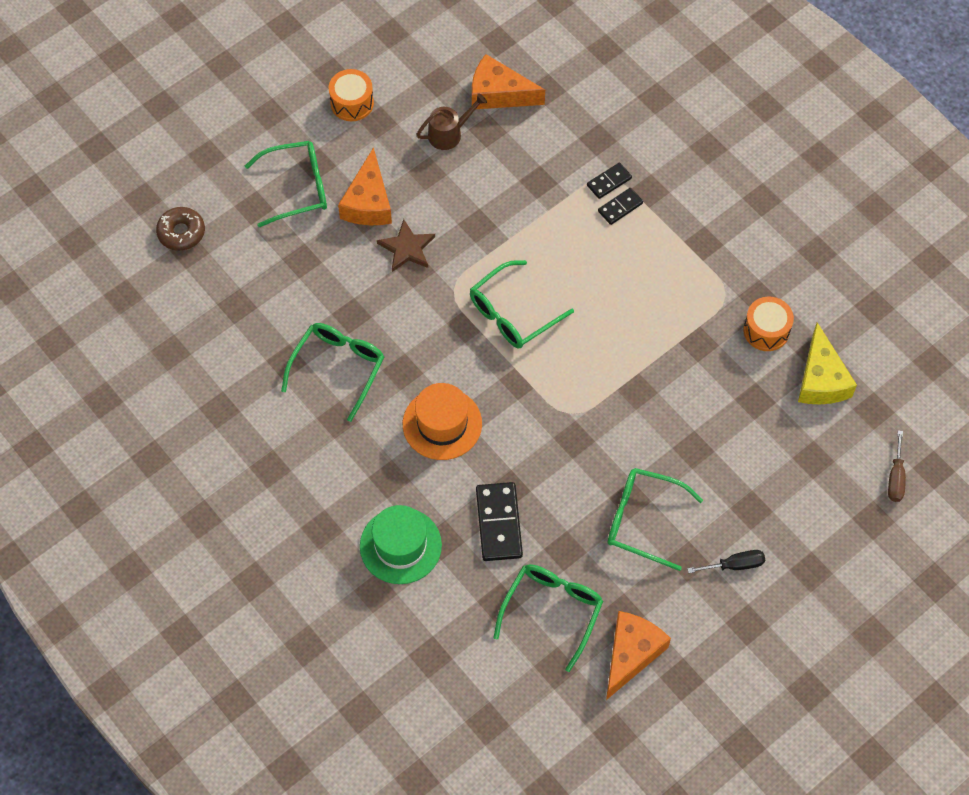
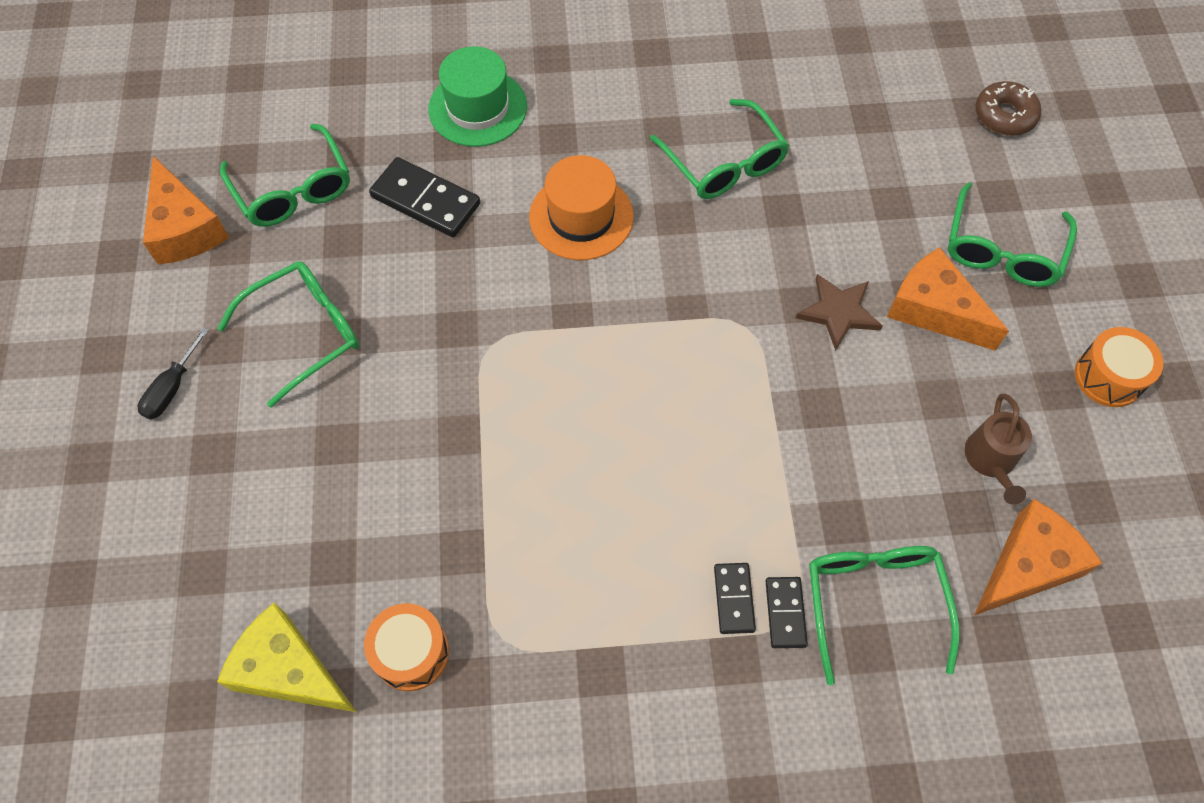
camera: 125 degrees right, 0 degrees up
(512, 314) = (666, 367): green glasses -> green glasses (874, 601)
(895, 477) = (89, 656): brown screwdriver -> none

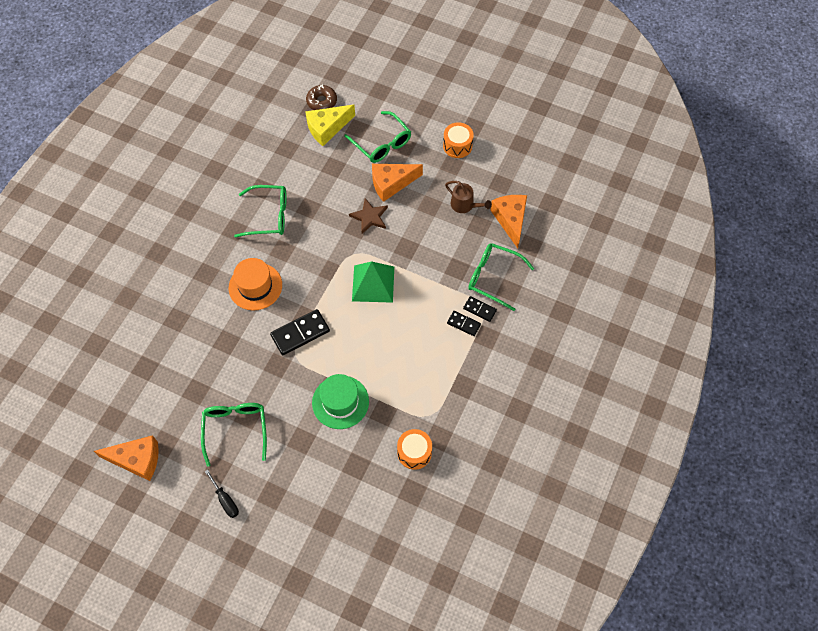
camera: 60 degrees left, 0 degrees up
(289, 669) = (393, 503): yellow cheese -> yellow cheese (327, 128)
(293, 190) = (150, 401): green glasses -> none
(425, 201) = (200, 346): black domino -> black domino (300, 333)
(477, 108) = (163, 298): green hat -> green hat (340, 402)
(710, 391) = (373, 283): none -> green pyramid

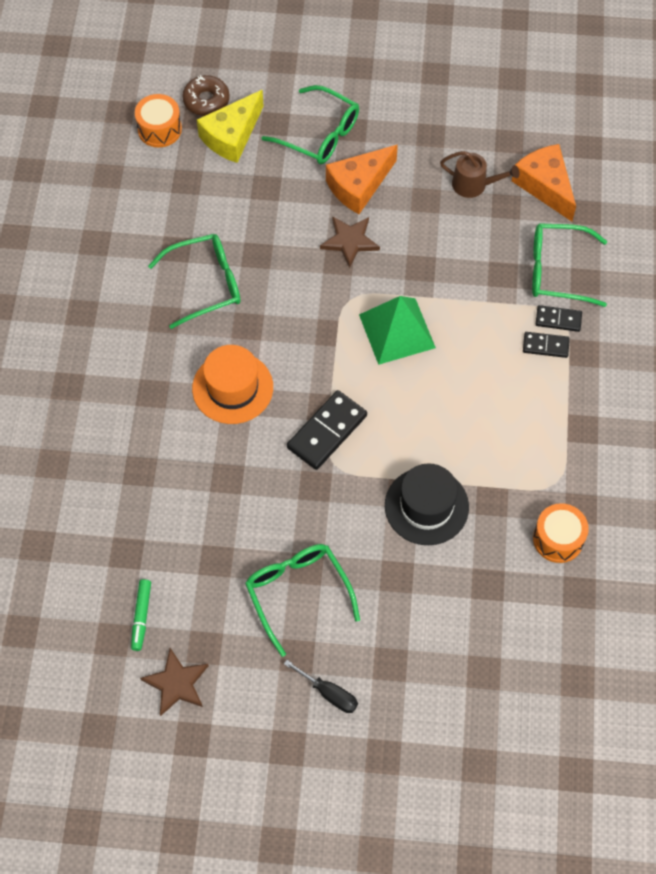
camera: 20 degrees left, 0 degrees up
(135, 411) = (141, 616): none -> green marker
(137, 460) = (176, 683): orange cheese -> brown star
(340, 402) = (426, 506): green hat -> black hat
(457, 146) = (426, 106): orange drum -> orange drum (159, 129)

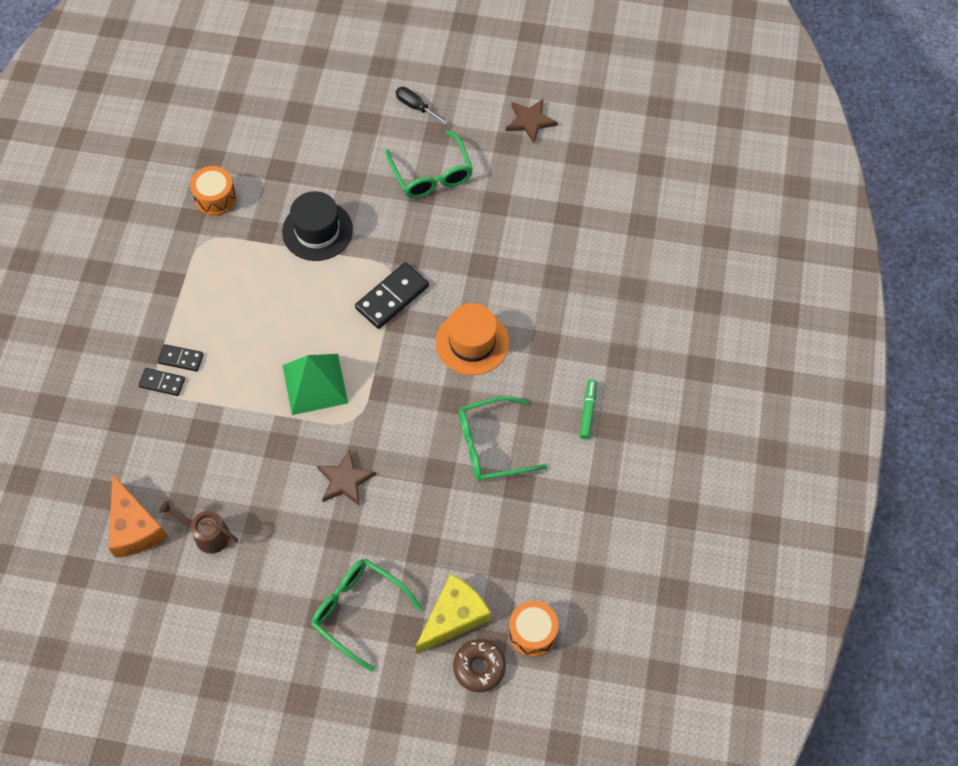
camera: 175 degrees left, 0 degrees up
(141, 616) = (556, 167): green marker -> green marker (588, 411)
(359, 186) = (326, 543): orange cheese -> none
(557, 271) = (149, 432): green glasses -> none

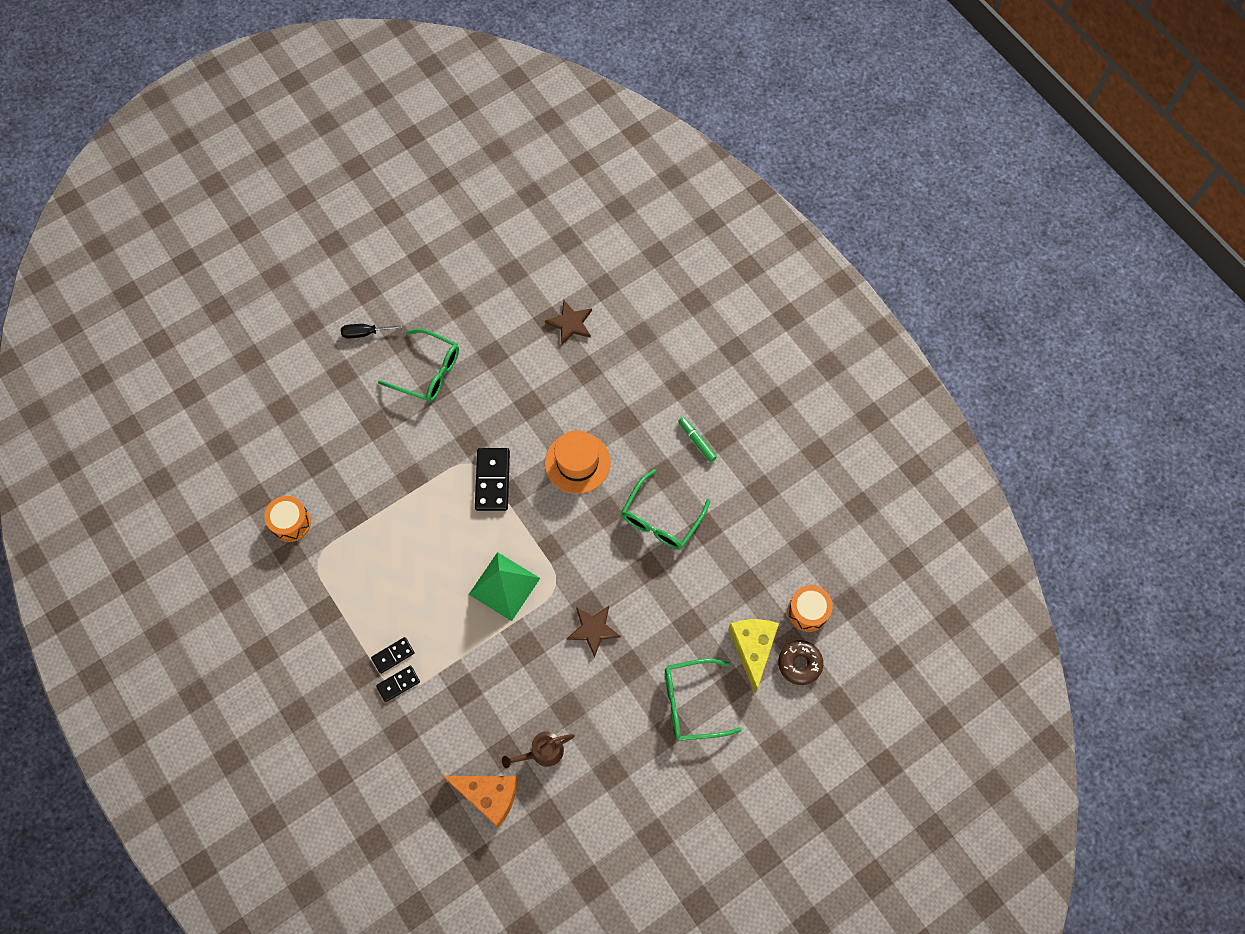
camera: 45 degrees left, 5 degrees up
(317, 231) = (391, 481): black hat -> none
(530, 121) = (455, 277): brown star -> brown star (570, 323)

